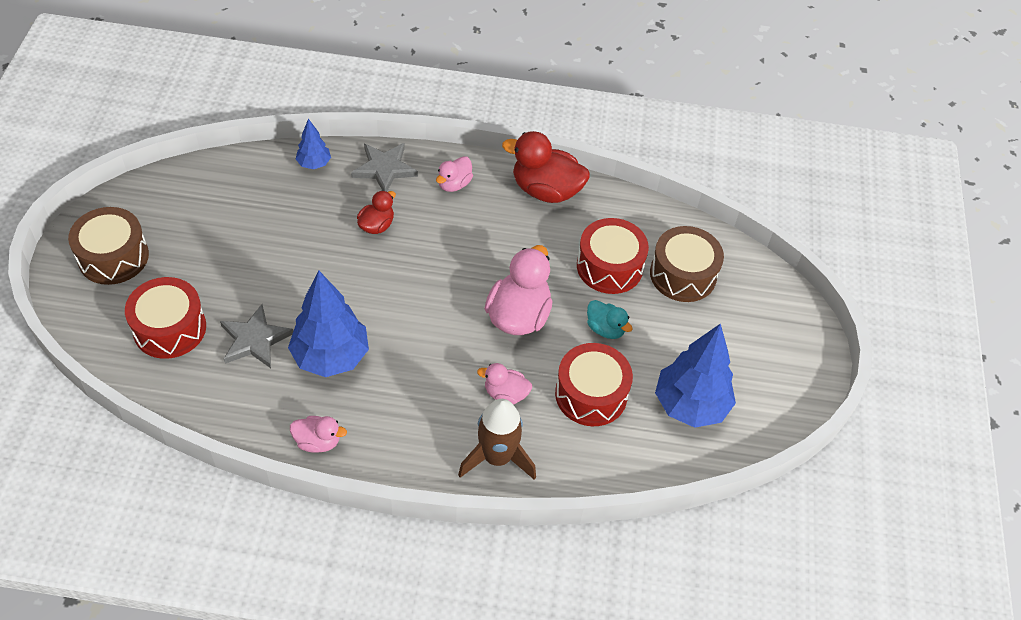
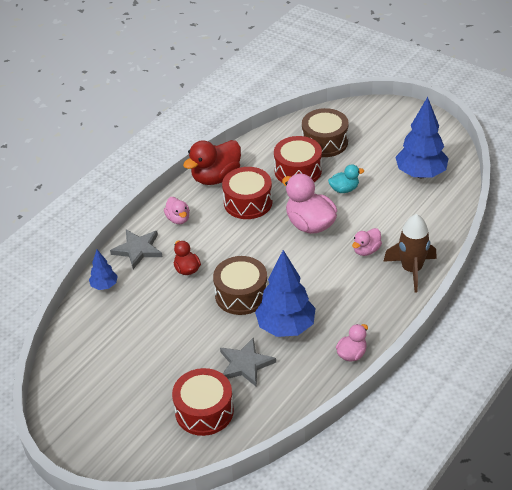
camera: 55 degrees left, 10 degrees down
(113, 257) = (111, 429): brown drum -> brown drum (241, 295)
(591, 394) = (389, 212): red drum -> red drum (248, 202)

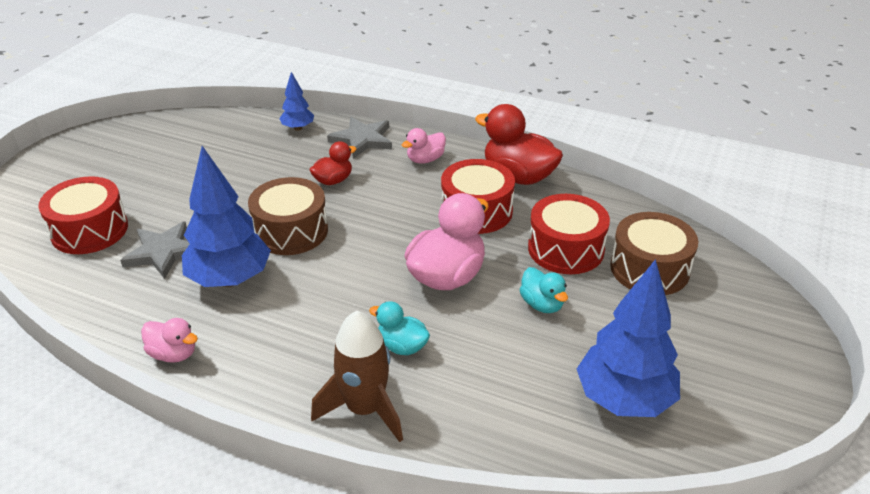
camera: 75 degrees right, 5 degrees down
(366, 250) = (402, 346): pink duck -> turquoise duck

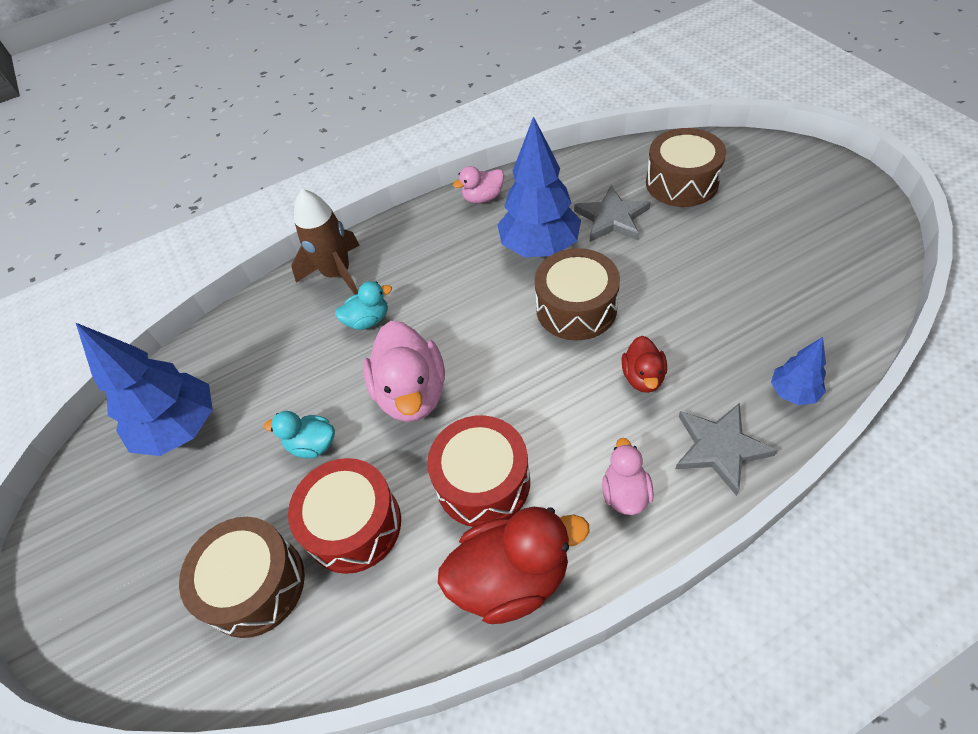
camera: 135 degrees right, 15 degrees up
(89, 230) = (681, 182): red drum -> brown drum

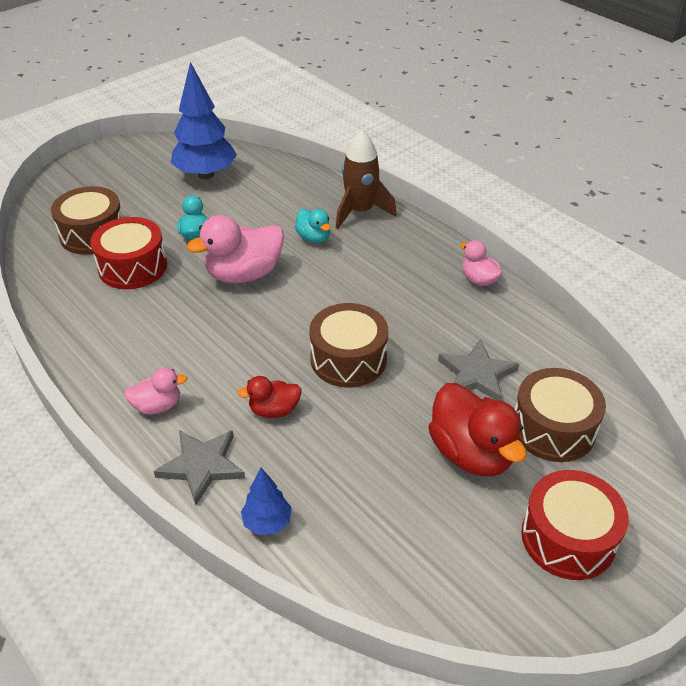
camera: 70 degrees right, 10 degrees down
(483, 482) = (166, 324): red drum -> red drum (568, 537)
(511, 578) = (90, 349): red duck -> red duck (471, 453)
(539, 247) = (421, 326): blue tree -> none

